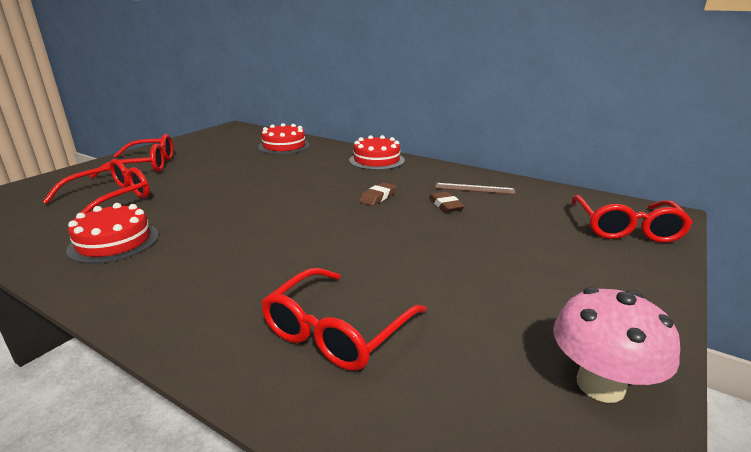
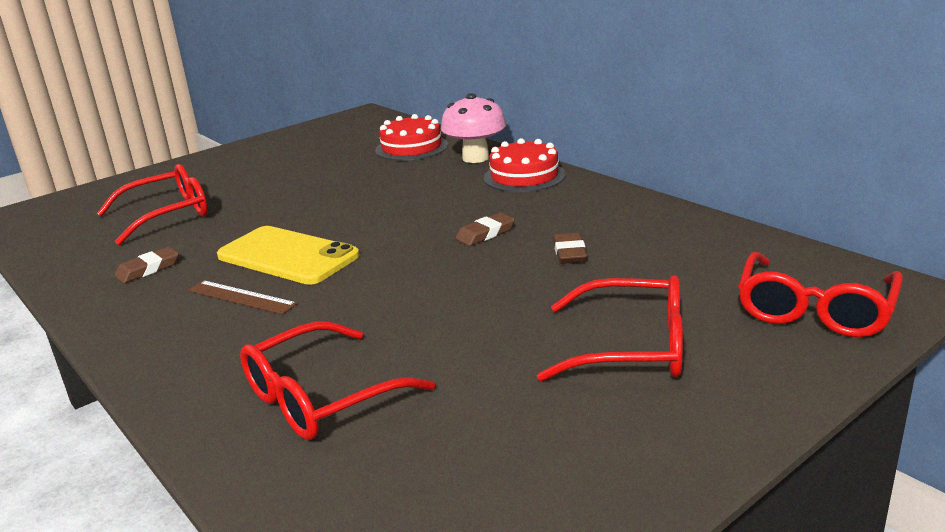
camera: 20 degrees right, 0 degrees up
(114, 242) = (148, 269): red cake -> brown eraser
(145, 166) = (225, 170): red glasses -> red glasses (630, 347)
(235, 222) = (288, 256): none -> yellow phone
(474, 188) = (633, 230): brown ruler -> brown ruler (241, 297)
(600, 385) = (575, 499): pink mushroom -> pink mushroom (475, 158)

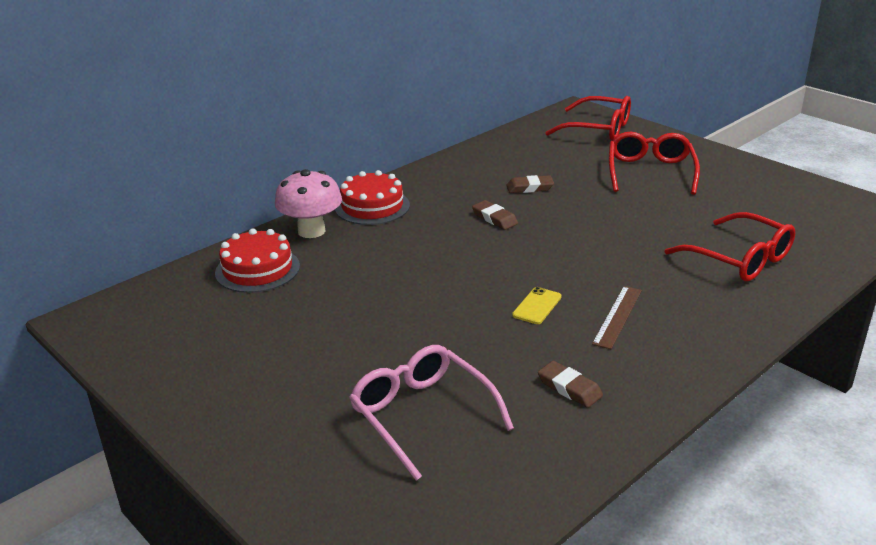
camera: 95 degrees left, 5 degrees up
(167, 215) = (422, 416): red glasses -> pink glasses
(288, 256) = (537, 306): yellow phone -> yellow phone, size x0.45

